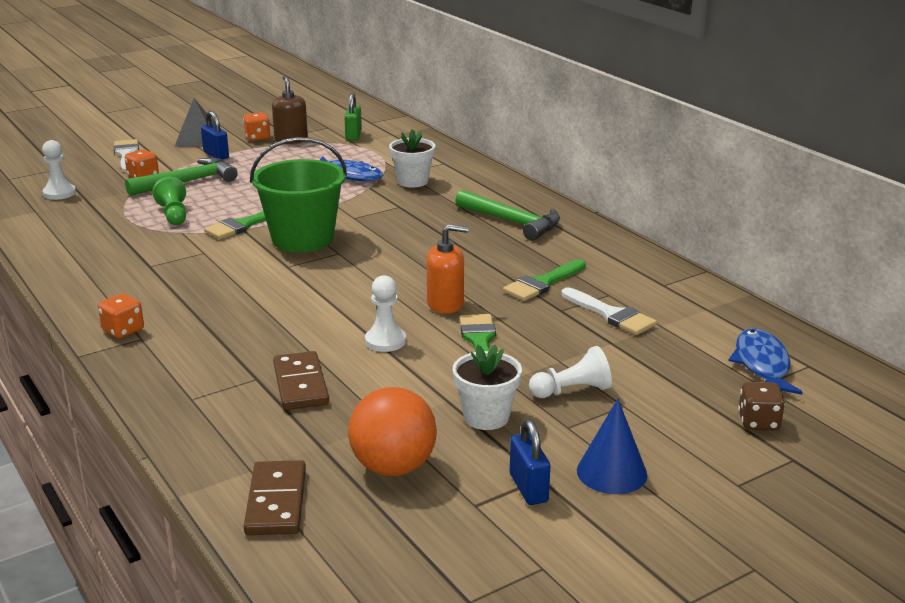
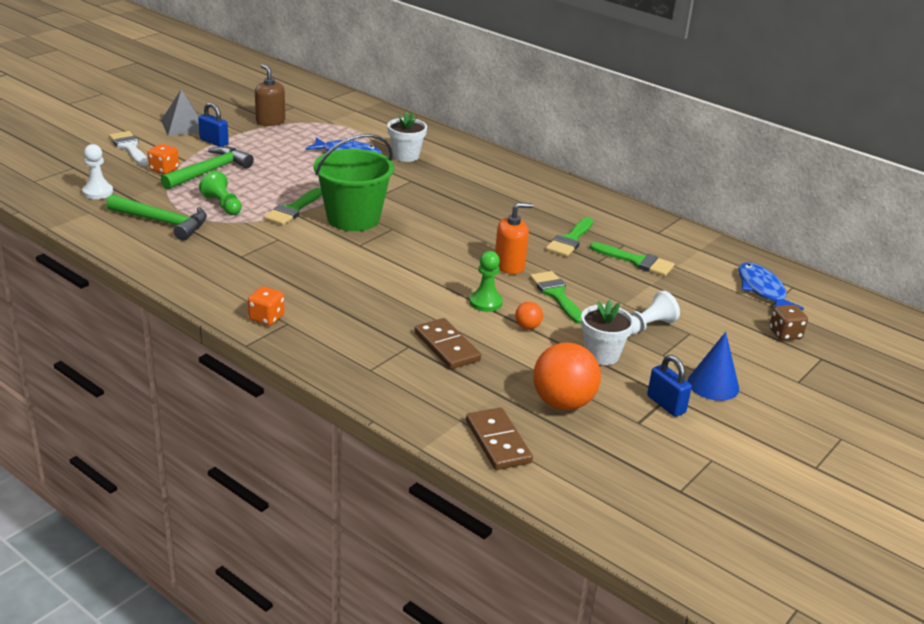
camera: 20 degrees left, 5 degrees up
(257, 137) = (238, 121): orange dice -> none
(353, 135) = (323, 114): green padlock -> none
(385, 341) = (485, 302): white pawn -> green pawn
(416, 374) = (527, 327): none -> orange ball
(512, 222) = (512, 188): green hammer -> green hammer (163, 222)
(611, 315) = (637, 261): white brush -> green brush

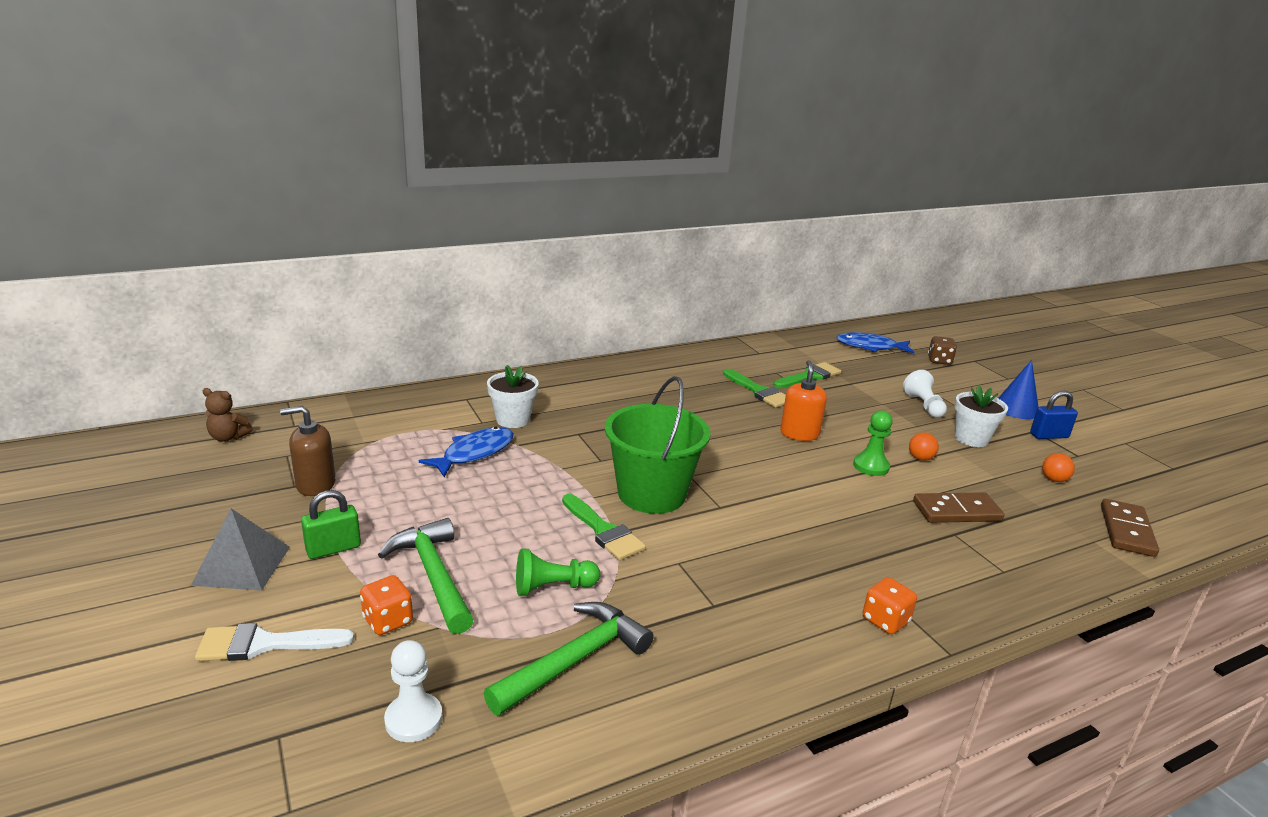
camera: 65 degrees left, 5 degrees down
(214, 142) = (333, 549): blue padlock -> green padlock
(297, 88) = (228, 437): none -> brown teddy bear
(498, 442) = (1127, 530): brown domino -> brown domino turned 75 degrees counterclockwise
(556, 295) = (862, 428): green brush -> none
(563, 403) = (1054, 479): orange ball -> orange ball, size x0.46

